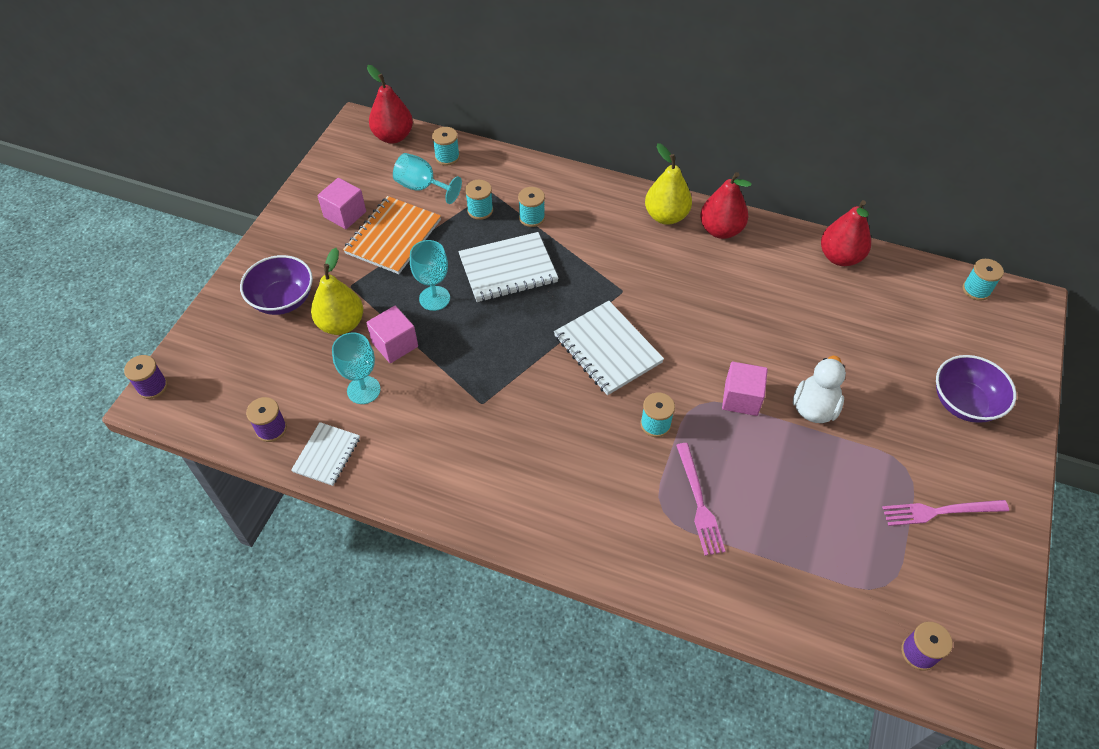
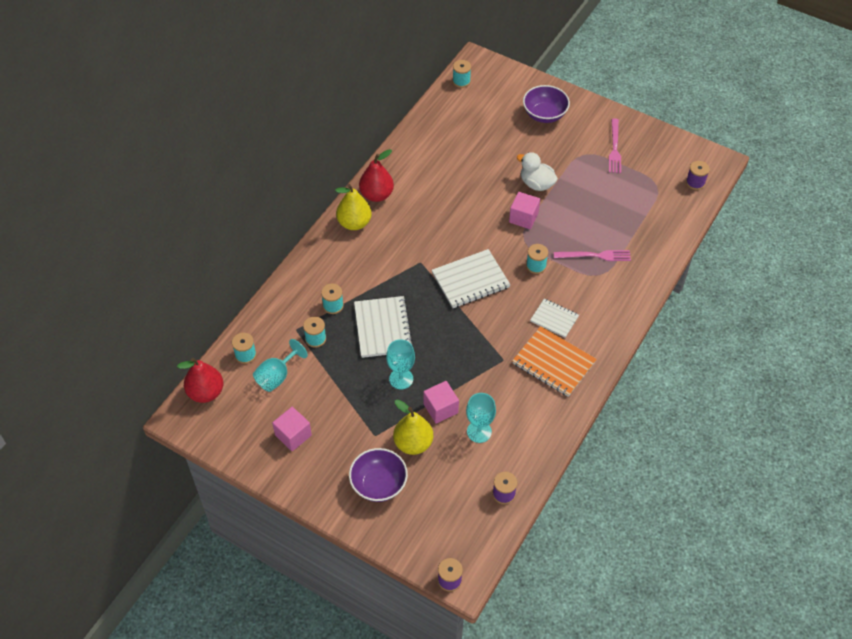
camera: 80 degrees left, 0 degrees up
(327, 455) = (531, 458): white notebook -> white notebook (554, 319)
(393, 237) = (328, 401): orange notebook -> orange notebook (553, 363)
(840, 257) = (418, 138): red pear -> none

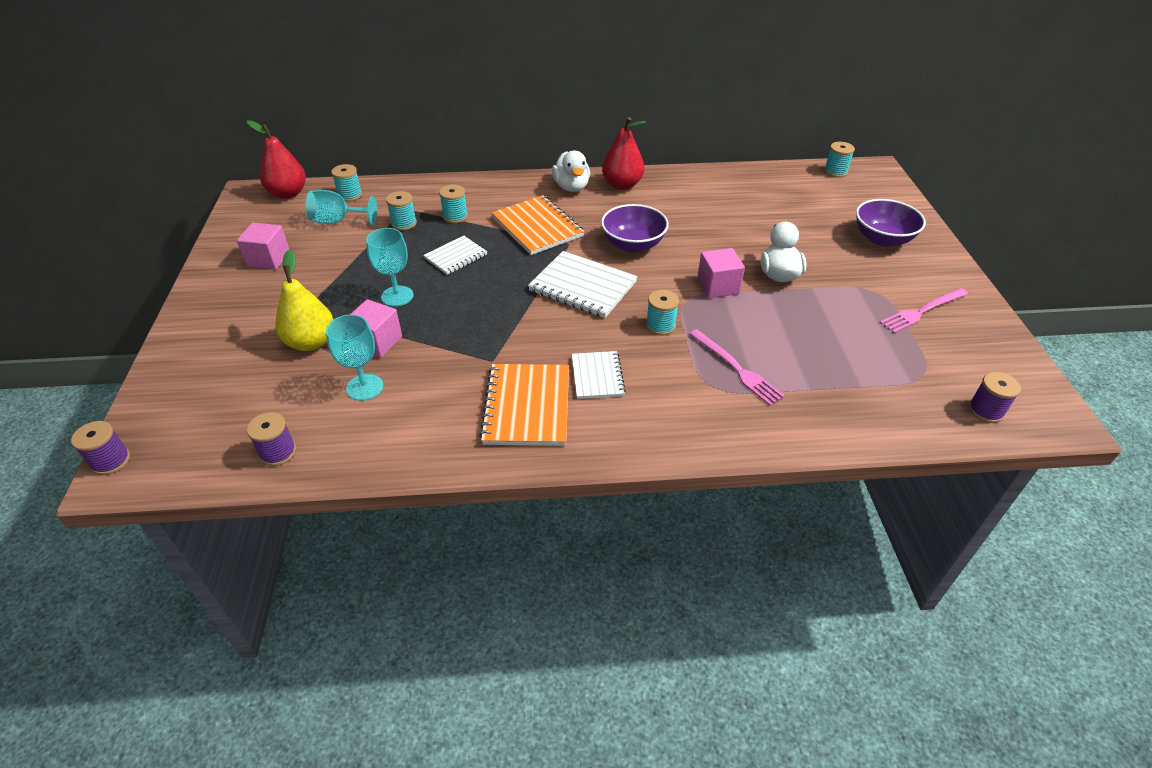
camera: 55 degrees right, 10 degrees down
(354, 223) = (571, 187): yellow pear -> white duck
(379, 484) = (235, 341): purple bowl -> purple bowl (633, 244)
(383, 328) = (456, 257): white notebook -> white notebook, size x0.61
(386, 268) = (537, 227): none -> orange notebook

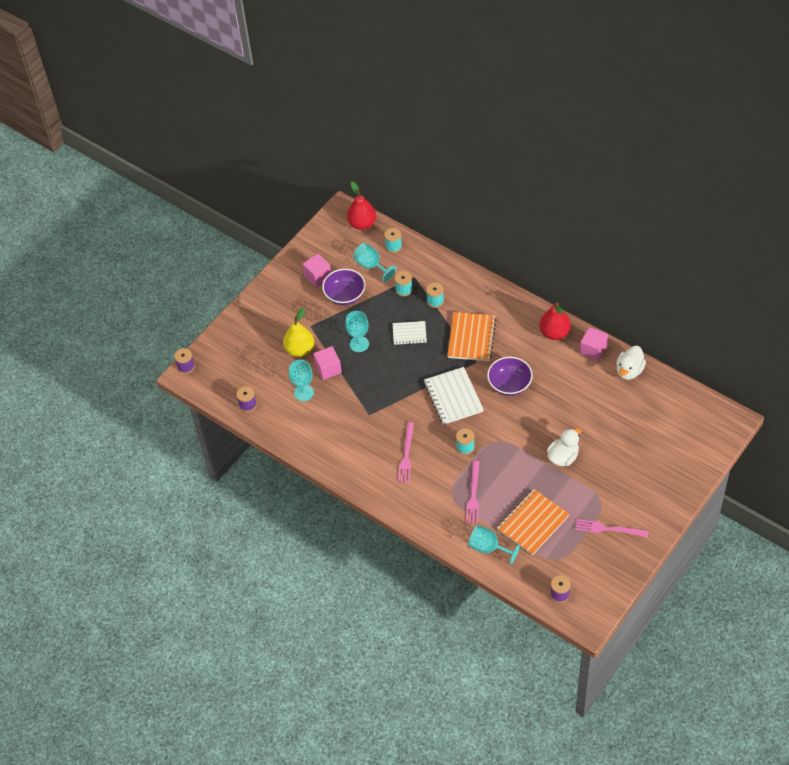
camera: 45 degrees right, 10 degrees up
(527, 406) = (361, 450): orange notebook -> orange notebook (532, 523)
(571, 187) = (522, 316): white duck -> white duck (629, 371)
(597, 376) = (406, 455): white notebook -> pink fork
(718, 286) = (522, 442): pink cube -> pink cube (593, 350)
(835, 172) = (702, 405): turquoise spool -> none
(836, 416) = (488, 548): none -> turquoise goblet
(882, 239) = (655, 473): purple bowl -> purple bowl (345, 296)

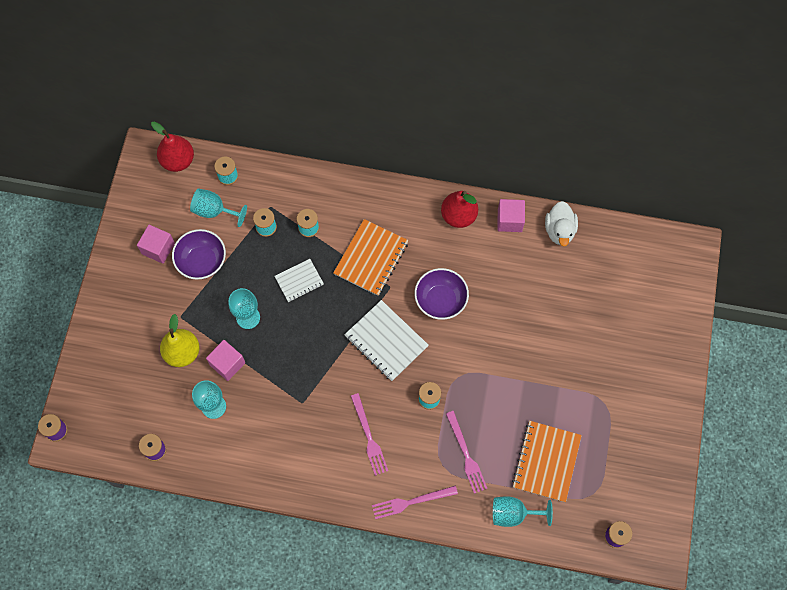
camera: 30 degrees left, 15 degrees up
(471, 338) = (371, 258): orange notebook -> orange notebook turned 45 degrees clockwise
(563, 457) = (540, 366): white duck -> none
(608, 529) = (628, 433): pink fork -> pink fork (411, 502)

